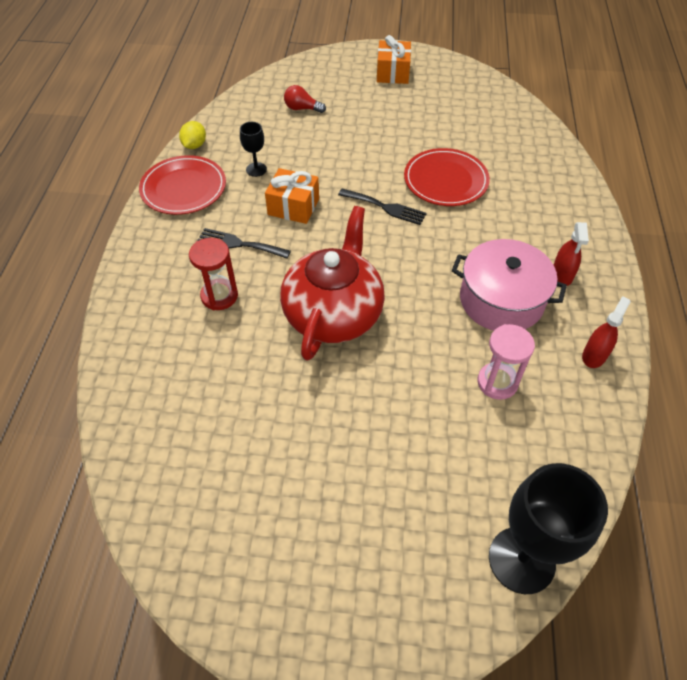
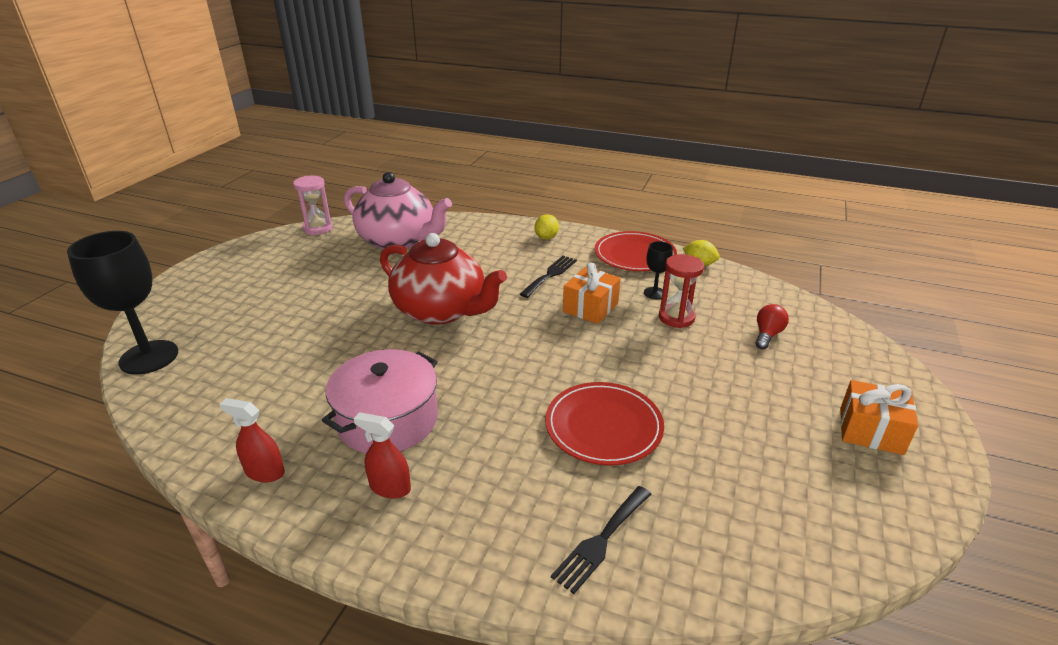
camera: 105 degrees right, 20 degrees down
(152, 262) = (546, 237): none -> yellow lemon
(181, 411) = (398, 240): none -> pink teapot
(219, 296) = (494, 261): red hourglass -> red hourglass (676, 318)
(385, 207) = (569, 366): black fork -> black fork (601, 540)
(497, 382) = (297, 388): pink hourglass -> pink hourglass (318, 228)
(594, 355) = (264, 472): red spray bottle -> red spray bottle turned 150 degrees clockwise

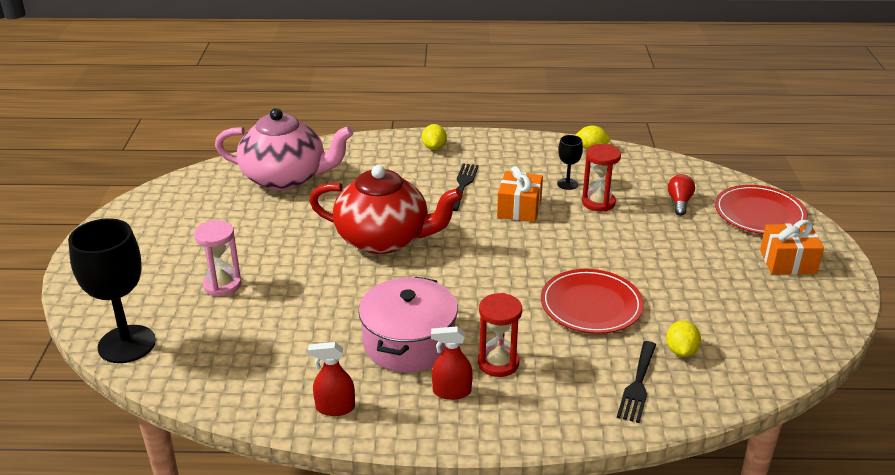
camera: 20 degrees left, 0 degrees up
(318, 228) = (185, 181): pink hourglass -> pink hourglass (222, 285)
(460, 467) = (498, 363): none -> red hourglass
(635, 255) = (528, 150): red plate -> red plate (759, 214)
(679, 511) = (681, 351): none -> yellow lemon

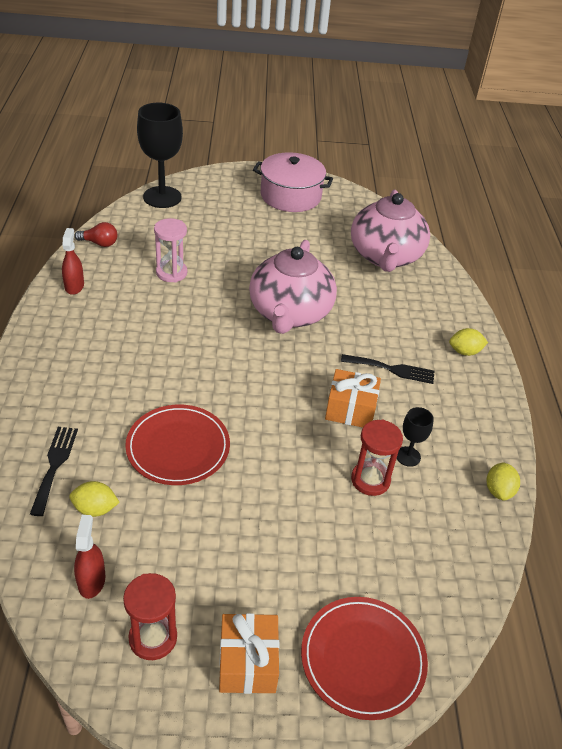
camera: 85 degrees right, 10 degrees up
(222, 285) = (226, 231): pink hourglass -> pink hourglass (171, 273)
(384, 239) = (289, 313): red teapot -> pink teapot
(409, 343) = (141, 324): pink pot -> pink pot (290, 196)
(451, 391) = (76, 345): red spray bottle -> red spray bottle (91, 581)
(498, 363) = (105, 374): red hourglass -> red hourglass (153, 638)
(638, 385) = (54, 465): black fork -> black fork turned 75 degrees clockwise
(679, 202) = (380, 565): red light bulb -> red light bulb (99, 243)

